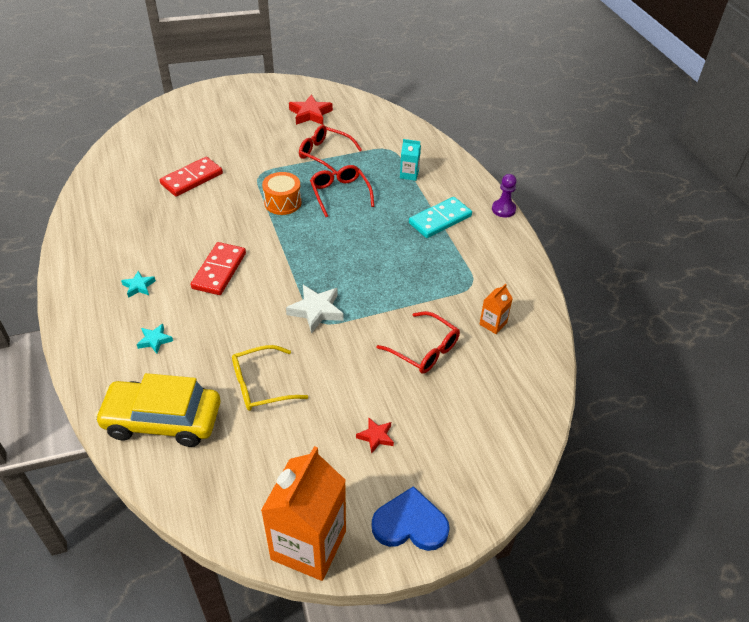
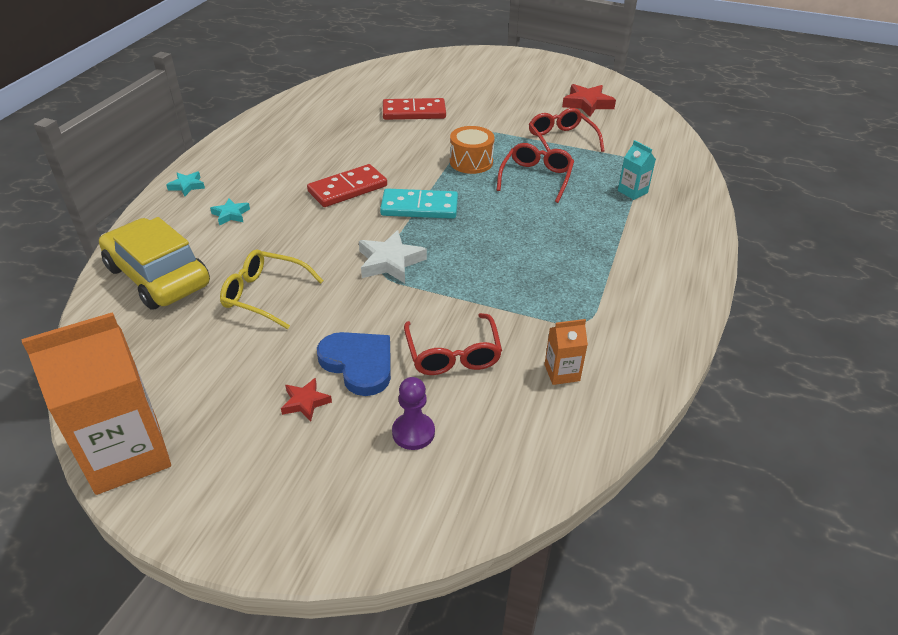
camera: 40 degrees right, 5 degrees down
(139, 286) = (271, 170): turquoise star -> turquoise star (187, 186)
(410, 524) = (233, 506): blue heart -> blue heart (358, 364)
(440, 220) = (619, 246): turquoise domino -> turquoise domino (419, 207)
(503, 209) = (711, 270): purple pawn -> purple pawn (413, 432)

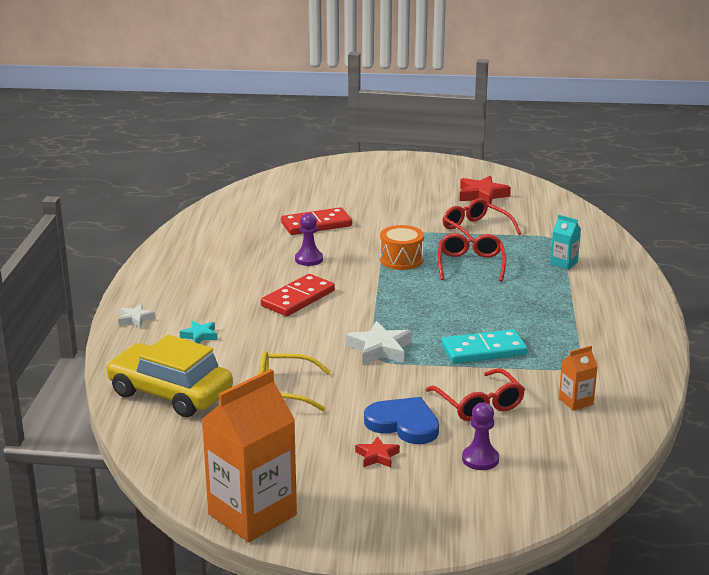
camera: 15 degrees left, 15 degrees down
(187, 186) = (135, 319): turquoise star -> white star
(384, 147) = (309, 259): none -> purple pawn
(419, 207) = (377, 303): turquoise domino -> turquoise domino (483, 350)

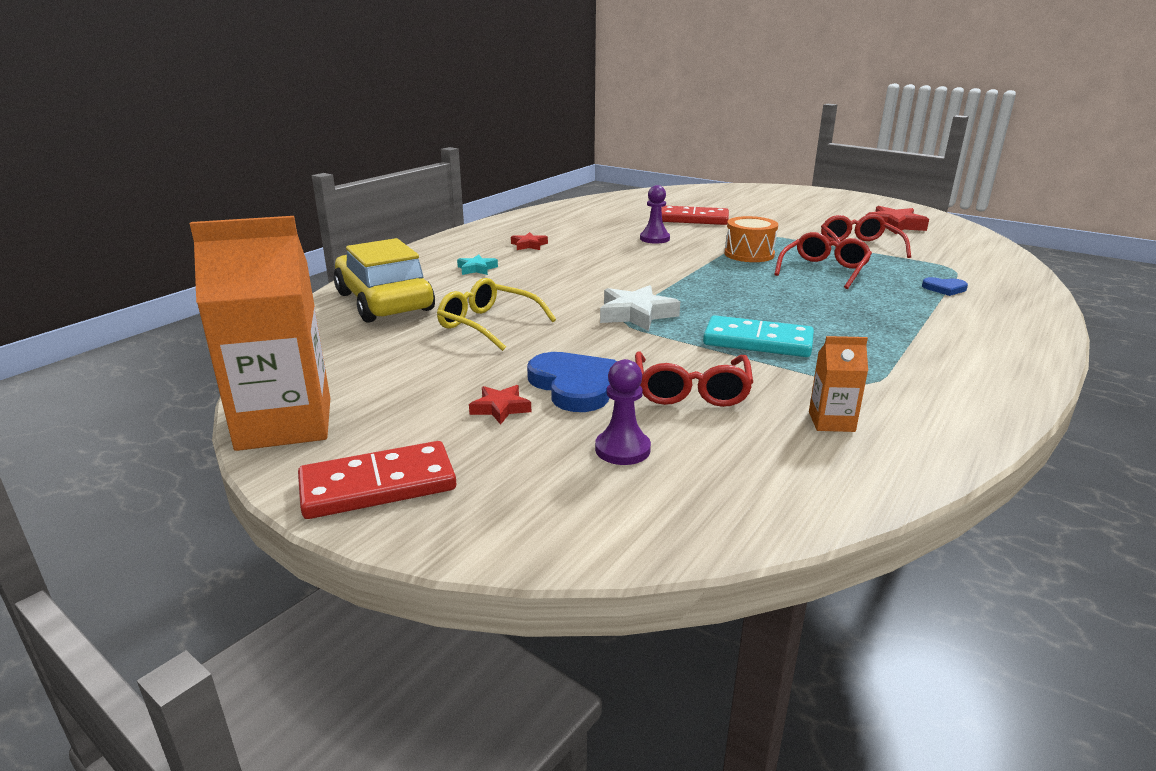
camera: 30 degrees right, 0 degrees up
(135, 319) = (442, 248): white star -> none
(210, 295) = (529, 245): none -> red star
(298, 298) = (605, 262): red domino -> red domino (378, 485)
(564, 263) = (944, 288): turquoise carton -> blue heart

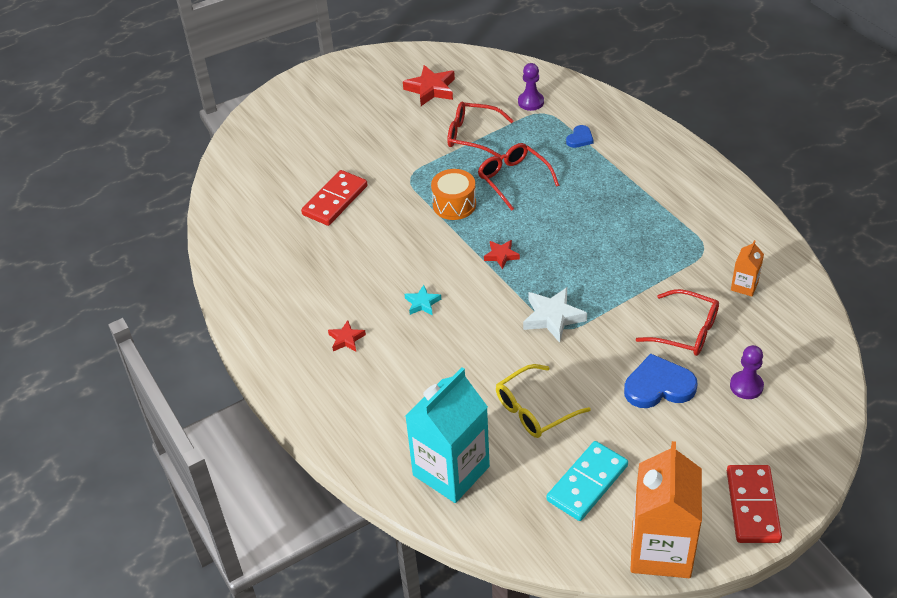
camera: 65 degrees left, 20 degrees up
(384, 302) = (451, 471): yellow car -> turquoise carton
(476, 269) = (396, 391): turquoise star -> turquoise star (422, 303)
(500, 408) = (677, 431): red star -> red star (501, 255)
(654, 239) = (378, 247): purple pawn -> purple pawn (531, 102)
(758, 341) = (627, 271): turquoise domino -> turquoise domino (587, 483)

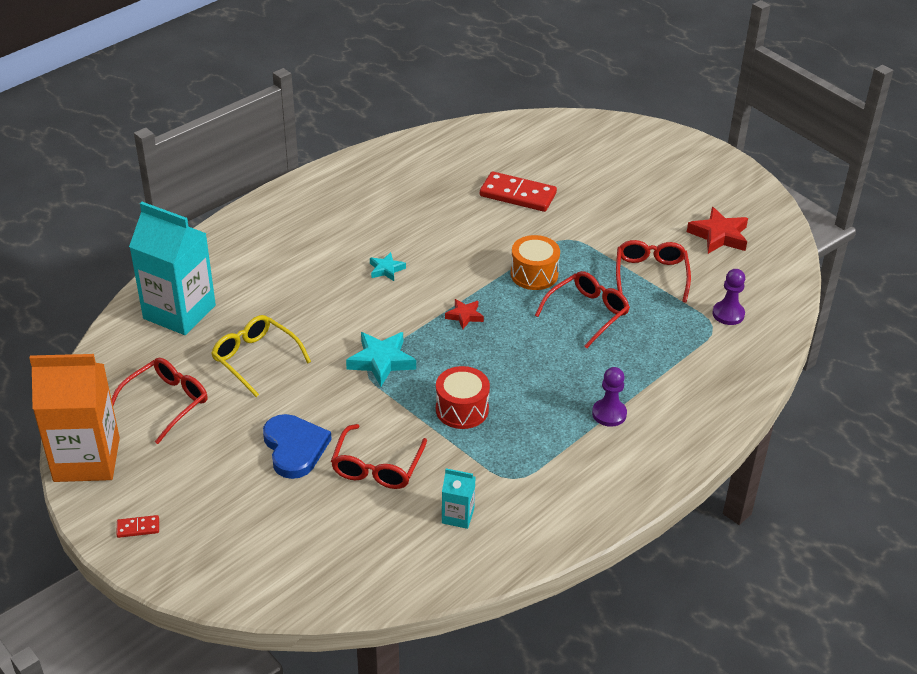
camera: 75 degrees right, 5 degrees down
(346, 339) = (332, 228): red star -> none
(553, 317) = (381, 361): white star -> turquoise star
(580, 138) = (676, 360): blue heart -> none
(587, 483) = (166, 402): turquoise domino -> red glasses
(622, 270) = (462, 409): none -> red drum
(744, 286) = (458, 516): orange carton -> turquoise carton
(746, 386) = (301, 520): purple pawn -> purple pawn (609, 414)
(752, 506) = (138, 528): red domino -> red domino, size x0.45

